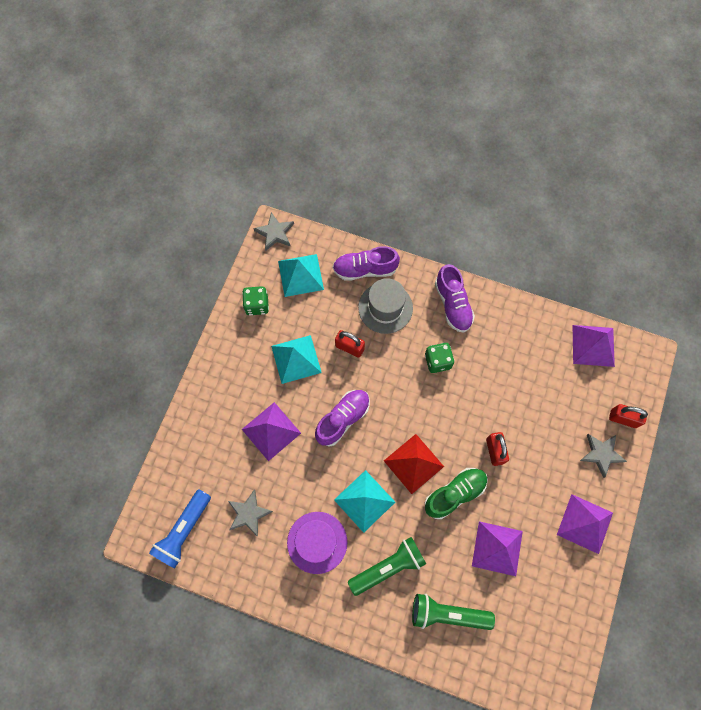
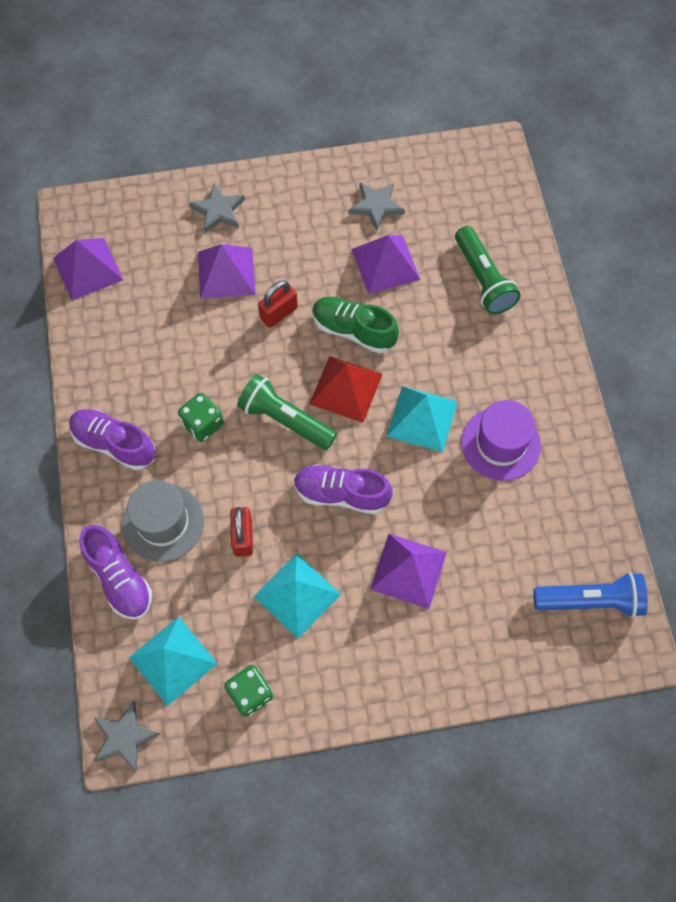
camera: 120 degrees left, 5 degrees down
(249, 513) = (521, 537): grey star -> grey star (376, 206)
(388, 567) = (476, 358): green flashlight -> green flashlight (285, 420)
(452, 304) = (114, 444): purple shoe -> purple shoe turned 105 degrees counterclockwise
(585, 523) = (305, 196): purple pyramid -> purple pyramid (226, 273)
(623, 418) = (164, 206): red padlock -> none

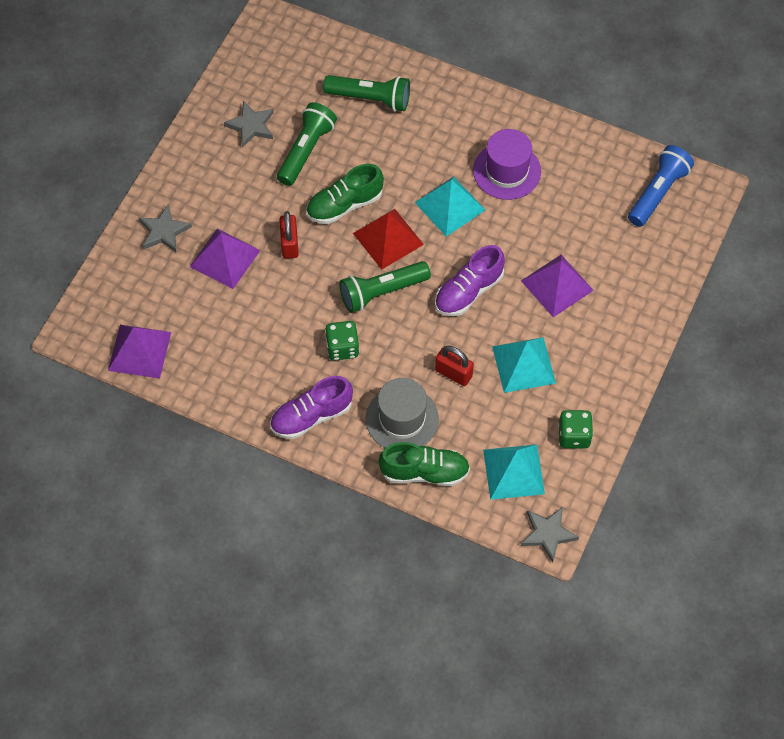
camera: 55 degrees left, 5 degrees down
(119, 578) = (424, 472): purple shoe -> green shoe
(385, 264) = (306, 150): purple pyramid -> green flashlight

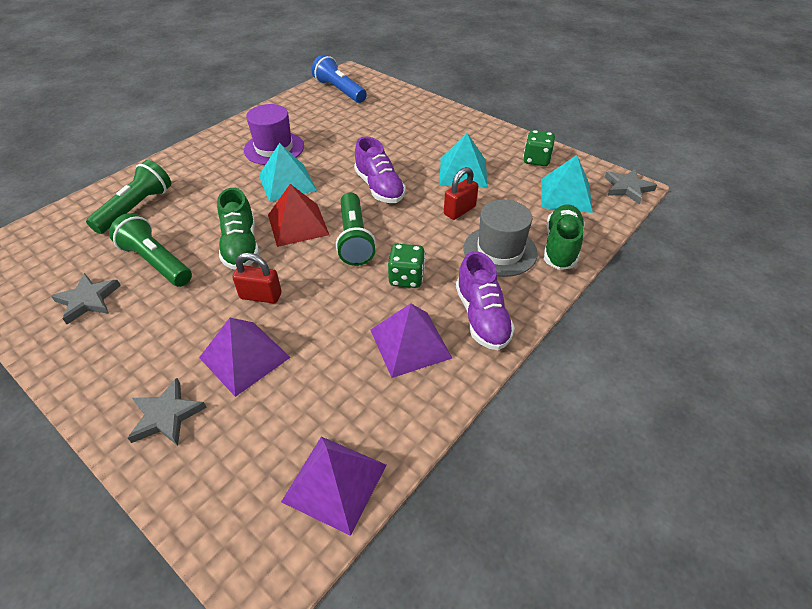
camera: 75 degrees left, 15 degrees down
(557, 285) = (395, 144): purple pyramid -> purple pyramid (410, 343)

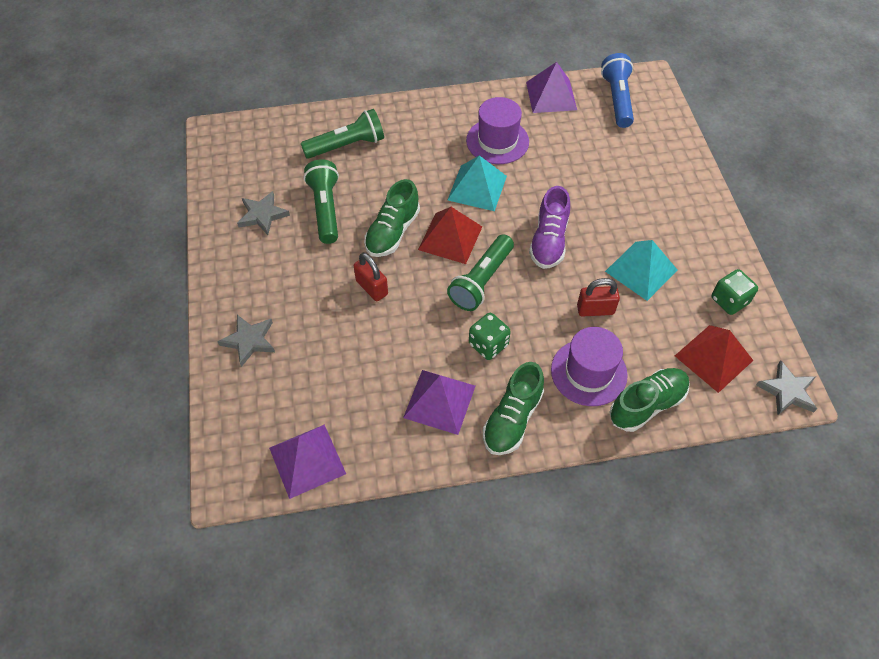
camera: 40 degrees right, 10 degrees up
(244, 357) = (323, 331): purple pyramid -> purple pyramid (551, 96)
(482, 317) = (512, 419): purple shoe -> green shoe
(500, 251) = (588, 372): grey hat -> purple hat
(566, 195) = (713, 358): turquoise pyramid -> red pyramid

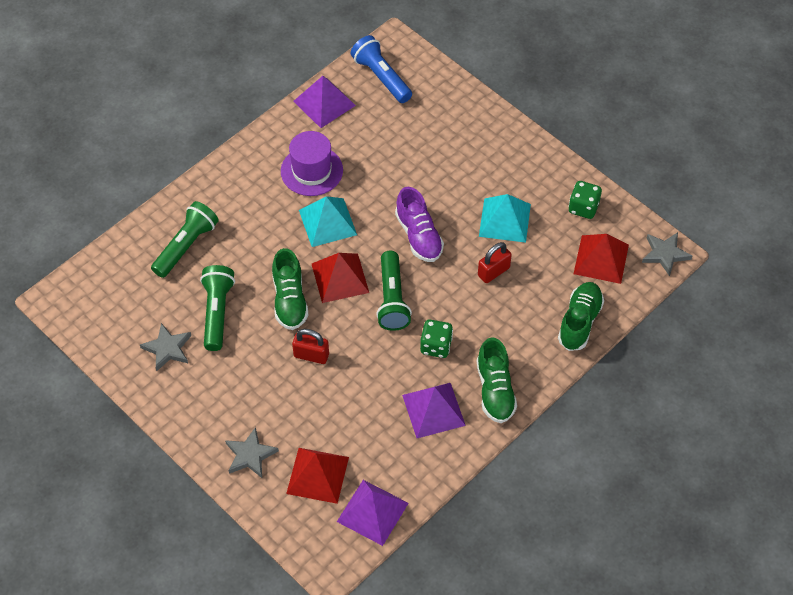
camera: 35 degrees left, 0 degrees up
(289, 394) = (317, 475): none -> red pyramid
(325, 209) = (217, 312): green flashlight -> green flashlight turned 45 degrees clockwise
(588, 372) = (523, 323): purple hat -> none

